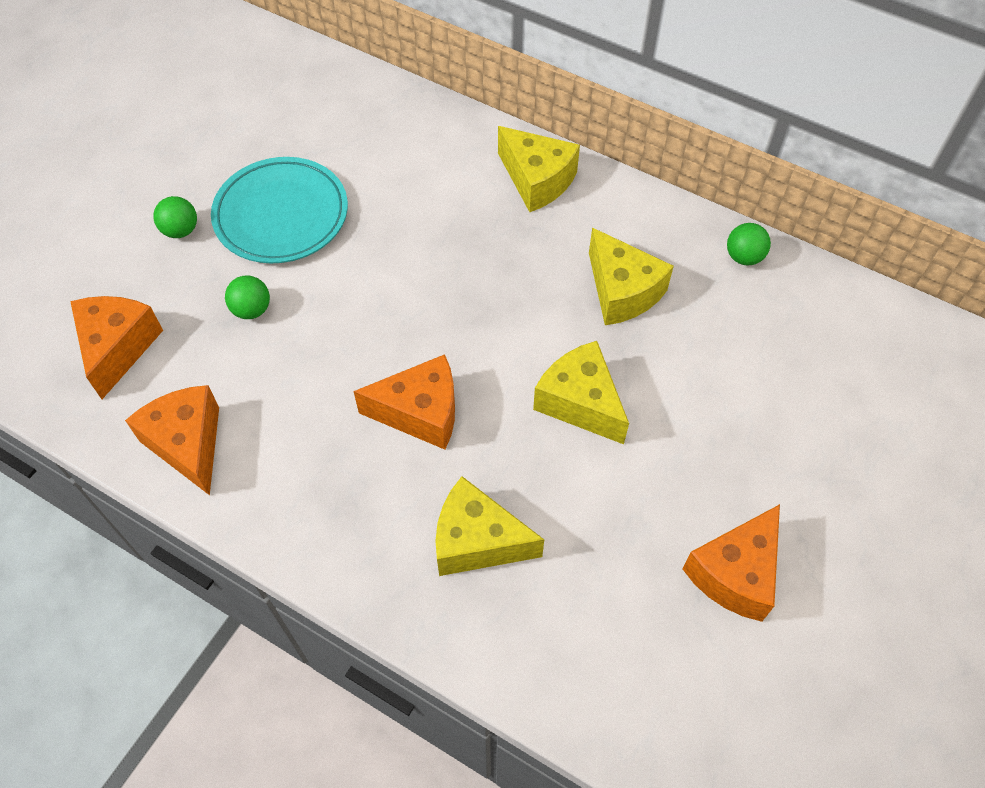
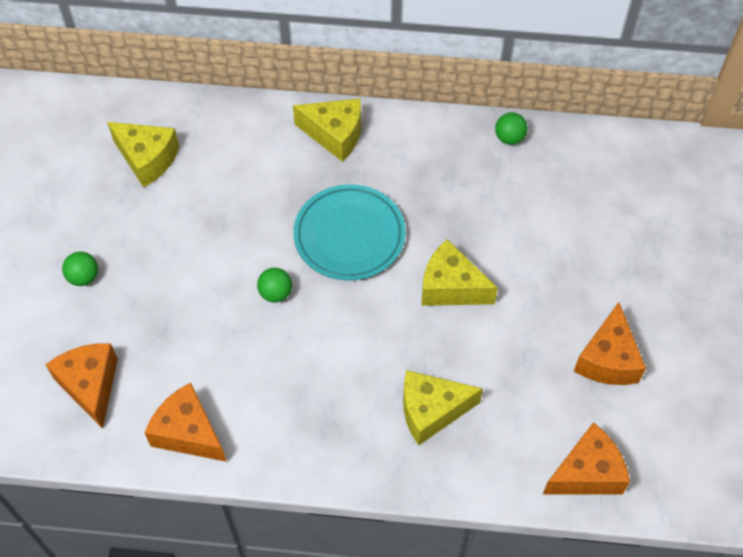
camera: 25 degrees left, 0 degrees up
(252, 310) = (177, 316): green ball -> green ball (276, 293)
(281, 215) = (156, 235): turquoise plate -> turquoise plate (349, 235)
(420, 412) = (344, 340): orange cheese -> orange cheese (586, 473)
(622, 291) = (439, 196): yellow cheese -> yellow cheese (147, 159)

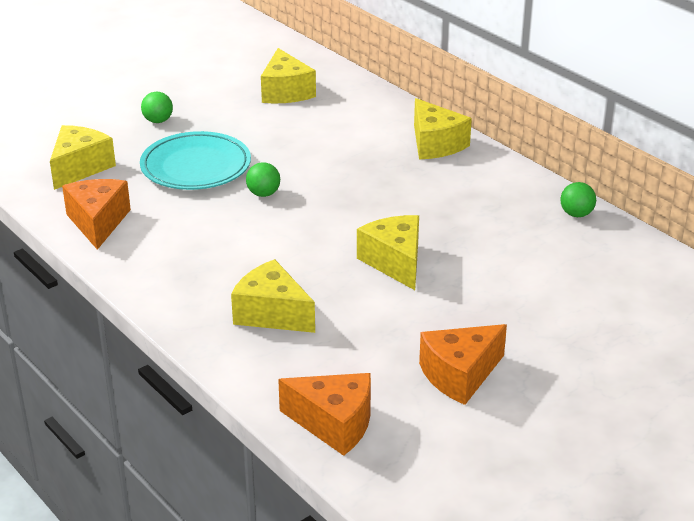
camera: 45 degrees right, 25 degrees down
(90, 386) = (80, 168): orange cheese -> yellow cheese
(349, 235) = (362, 196): turquoise plate -> turquoise plate (196, 166)

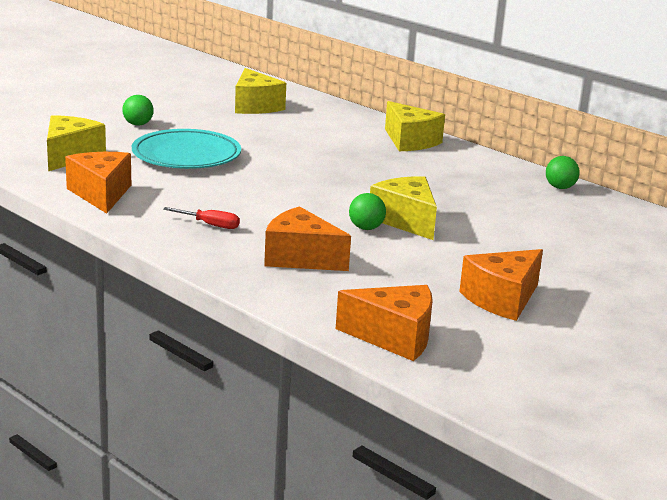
camera: 10 degrees left, 10 degrees down
(194, 266) = (210, 225): none -> red screwdriver
(263, 194) = (260, 174): green ball -> green ball (366, 228)
(272, 314) = (300, 258): yellow cheese -> orange cheese

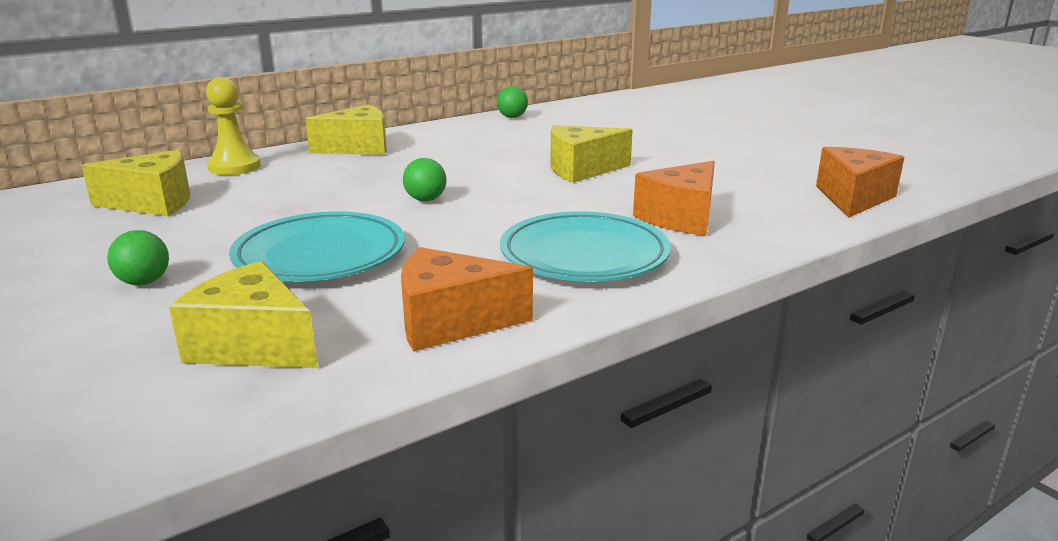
camera: 75 degrees left, 0 degrees up
(210, 225) = (584, 255): red screwdriver -> turquoise plate
(337, 114) = (234, 167): none -> yellow pawn
(366, 228) = (600, 185): green ball -> green ball (425, 200)
(502, 299) = (756, 158): orange cheese -> none

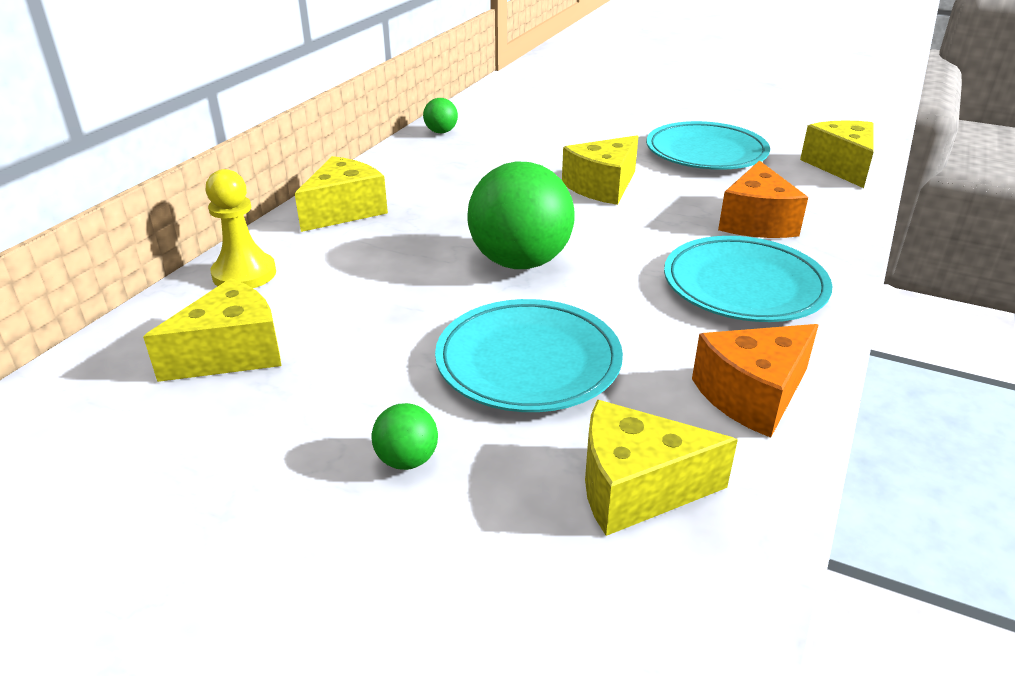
camera: 30 degrees left, 10 degrees up
(425, 200) = (520, 262): green ball -> green ball, size x2.23
(723, 165) = (706, 152): none -> turquoise plate
(853, 198) = (840, 166): orange cheese -> yellow cheese

